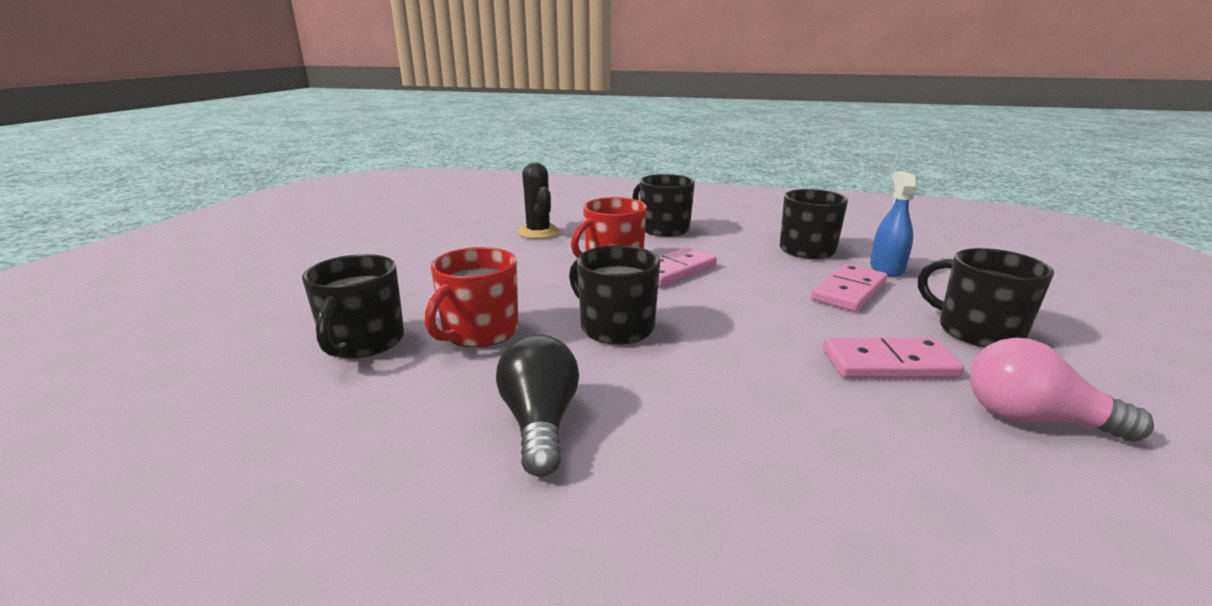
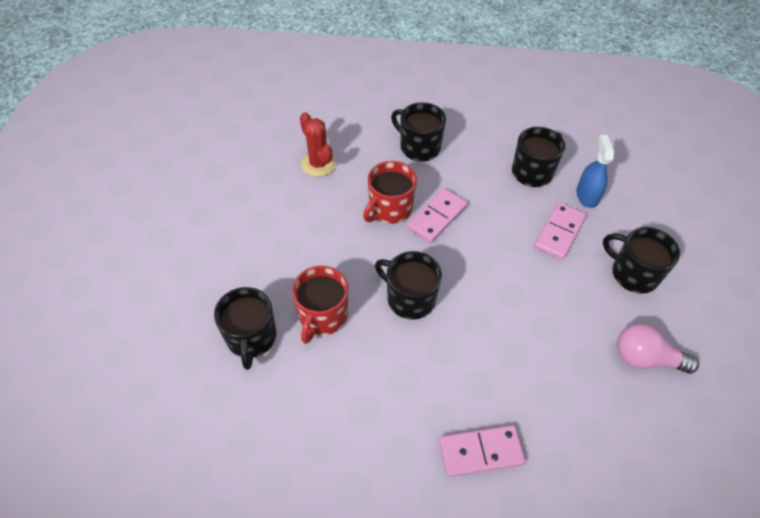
camera: 10 degrees left, 30 degrees up
(538, 232) = (318, 164): black cactus -> red cactus
(540, 423) = (388, 400): black light bulb -> none
(888, 363) = (577, 316): pink domino -> pink domino (480, 451)

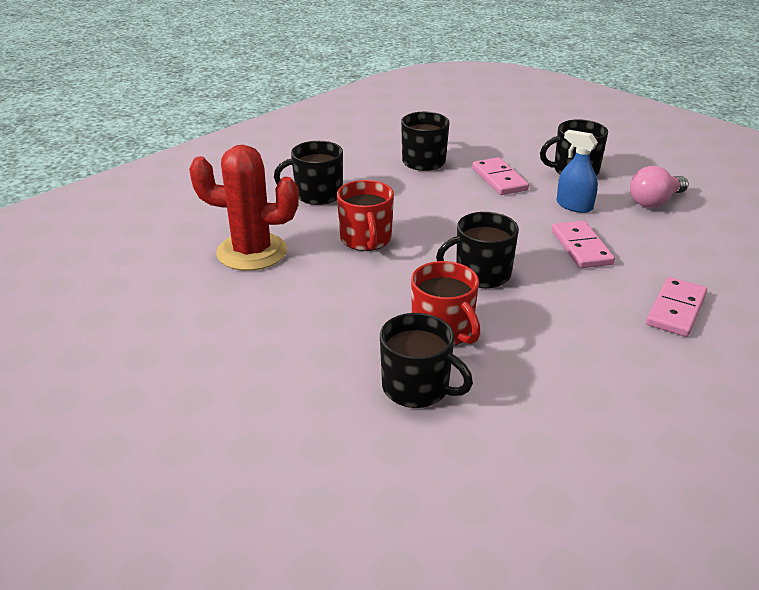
camera: 50 degrees left, 20 degrees down
(318, 164) = (252, 252): red cactus -> red cactus, size x1.56
(437, 217) = (409, 221): pink domino -> pink domino (581, 247)
(587, 196) = (478, 153): blue spray bottle -> blue spray bottle (574, 206)

